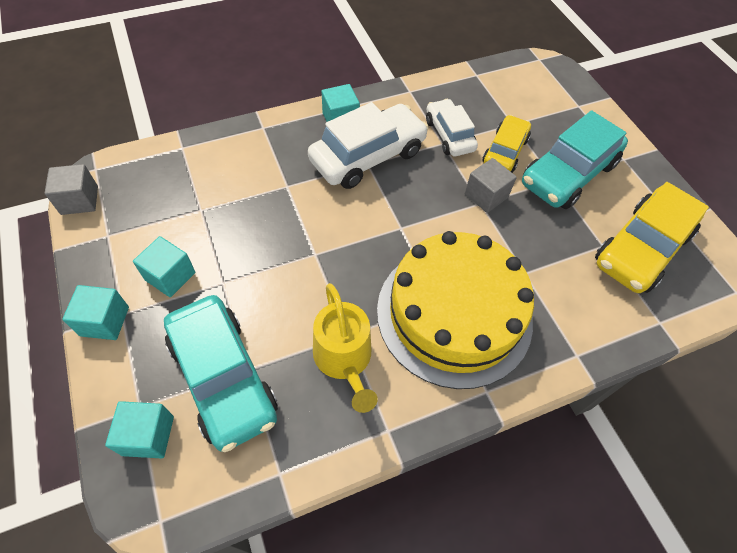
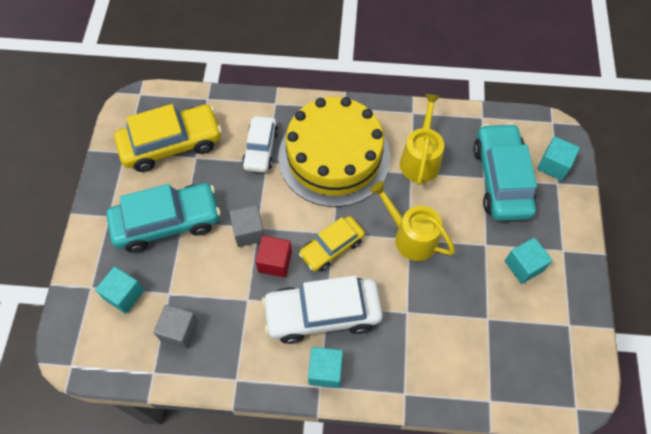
camera: 150 degrees left, 5 degrees up
(79, 200) = (591, 374): grey cube -> grey cube (179, 331)
(105, 321) = (575, 249): turquoise cube -> turquoise cube (124, 295)
(314, 257) = (411, 237): none -> yellow watering can
(441, 180) = (275, 262): none -> red cube
(449, 135) = (235, 306): white car -> white car (261, 149)
(505, 151) = (200, 266): yellow car -> yellow car (332, 247)

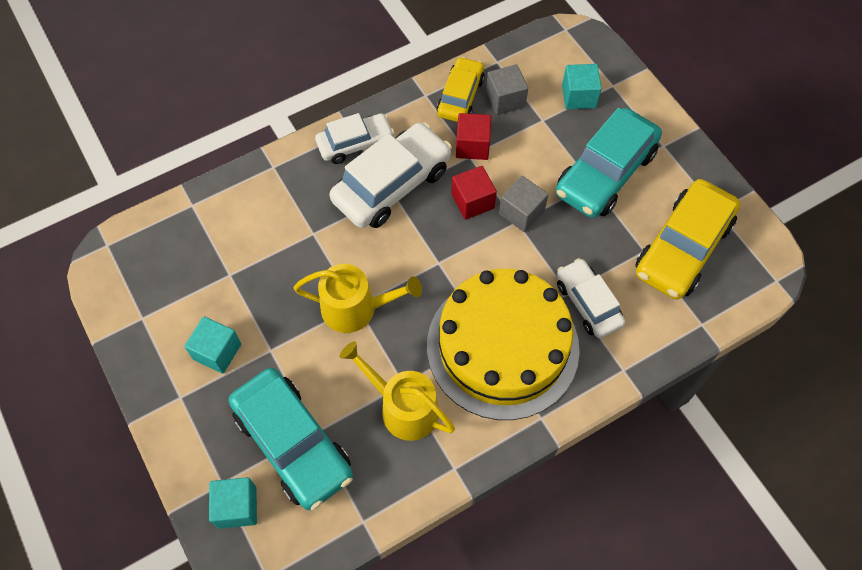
camera: 145 degrees right, 0 degrees up
(238, 306) = (472, 146): none -> red cube
(325, 371) = (355, 144): turquoise cube -> white car
(332, 247) = (429, 248): yellow car -> yellow car (460, 97)
(420, 159) = (403, 408): yellow watering can -> yellow watering can turned 150 degrees clockwise

